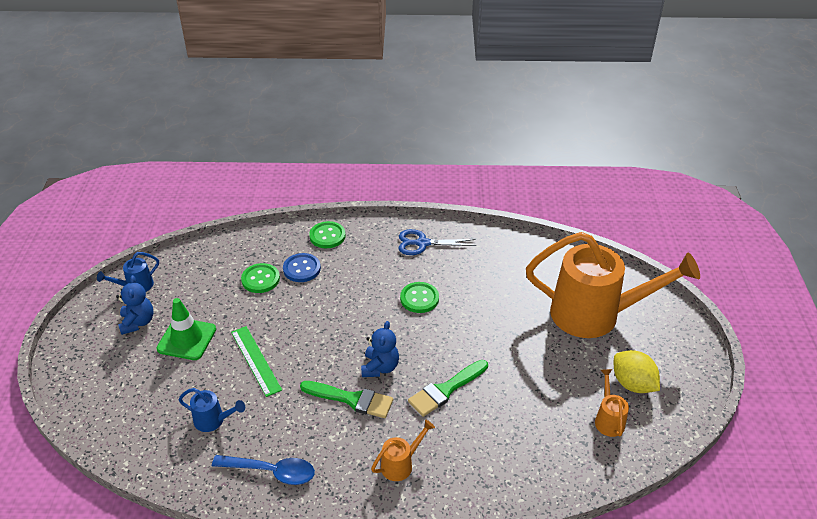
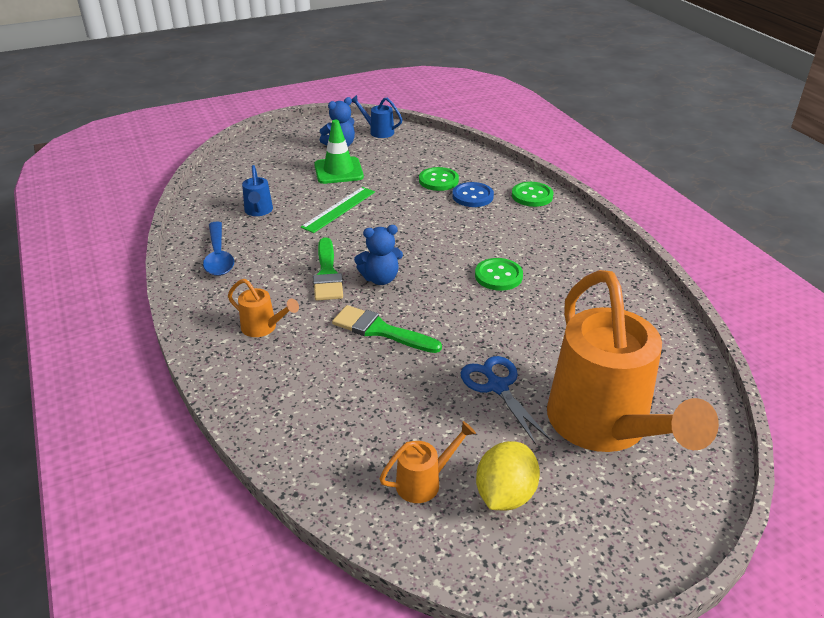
camera: 65 degrees right, 5 degrees down
(422, 243) = (585, 254): blue scissors -> blue scissors (497, 386)

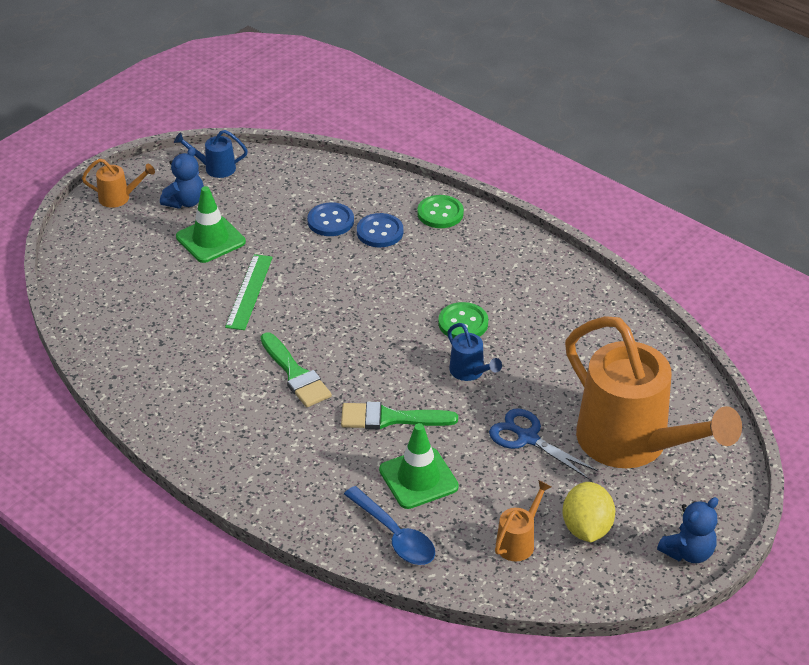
camera: 25 degrees left, 5 degrees up
(218, 256) = (166, 390): blue spoon -> blue spoon (395, 535)
(258, 211) = (162, 321): blue watering can -> blue watering can (470, 372)
(263, 327) = (277, 453): orange watering can -> orange watering can (119, 198)
(368, 388) = (418, 478): none -> green traffic cone
(380, 279) = (352, 363): blue teddy bear -> blue teddy bear (688, 552)
(438, 180) = (330, 221): green button -> blue button

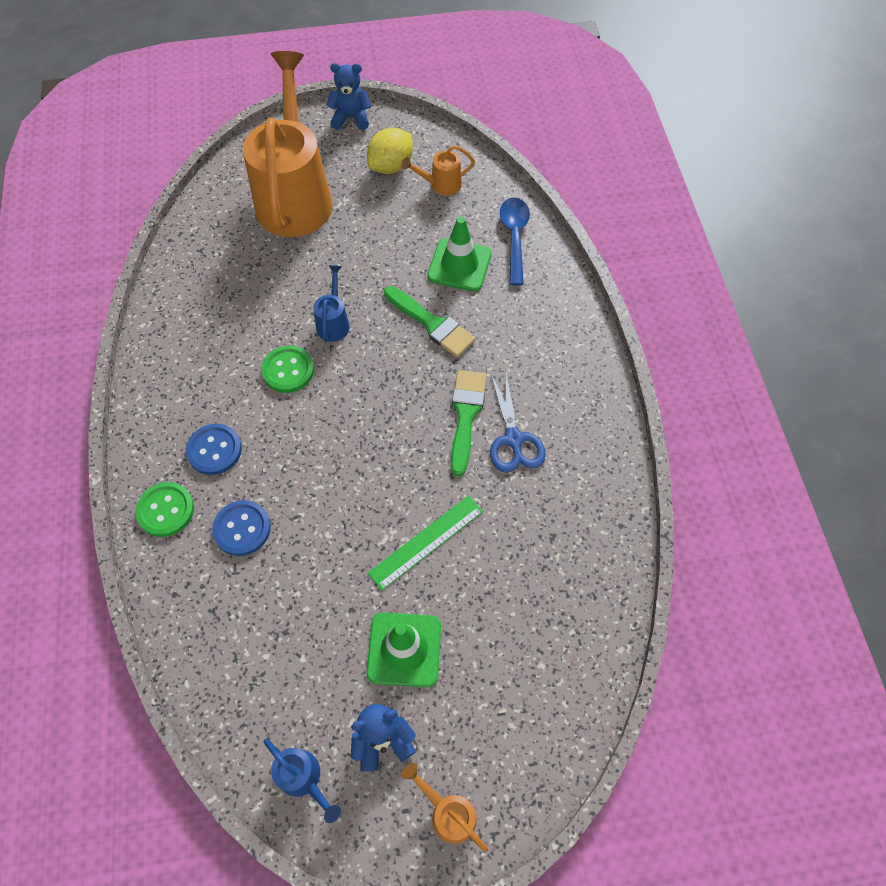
camera: 140 degrees left, 20 degrees up
(330, 221) = (269, 581): blue button -> blue button (214, 450)
(527, 438) = (355, 245): blue scissors -> blue scissors (513, 439)

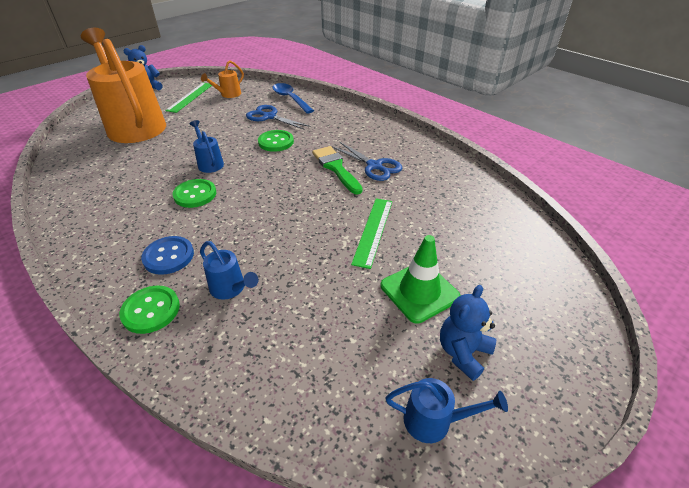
camera: 35 degrees left, 20 degrees down
(242, 529) = (230, 289): blue button -> blue watering can
(391, 166) = (190, 97): yellow lemon -> green ruler
(432, 324) = (276, 142): green brush -> green button
(448, 813) = (555, 367): orange watering can -> none
(459, 265) = (269, 117): green traffic cone -> blue scissors

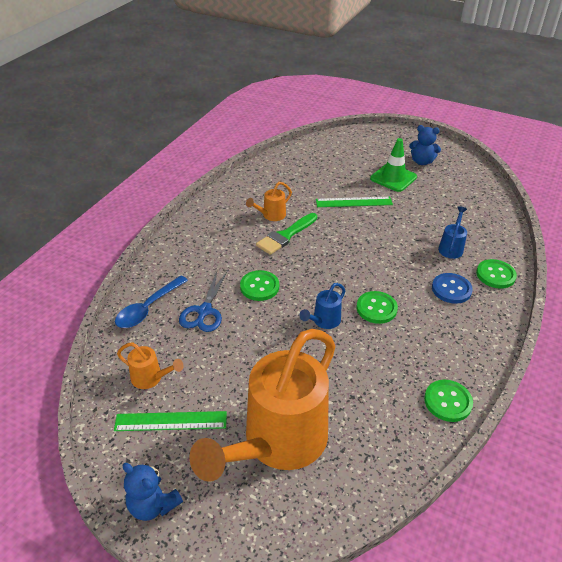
camera: 110 degrees left, 0 degrees up
(67, 200) = (447, 401): none -> green button
(374, 166) = (271, 215): blue scissors -> orange watering can
(434, 421) = (463, 166): blue watering can -> none

